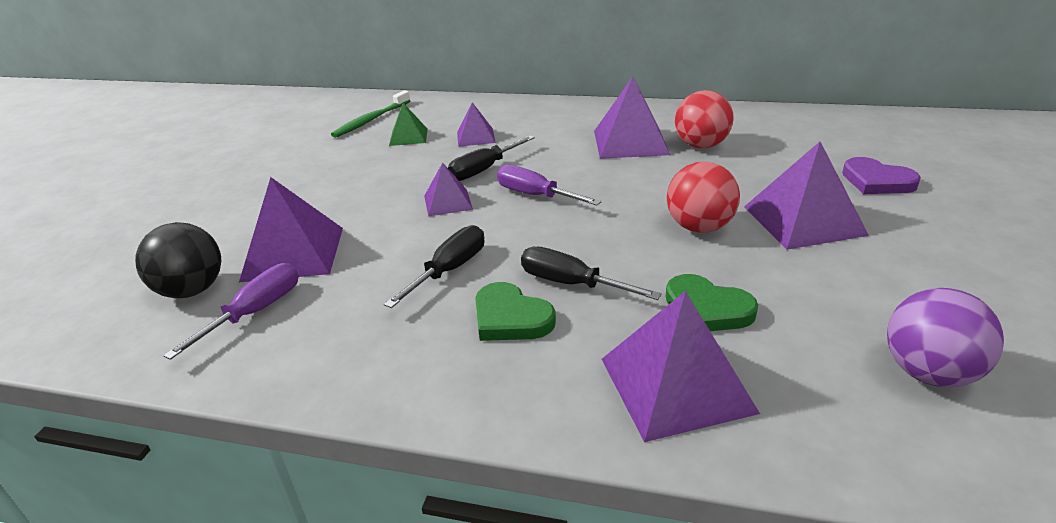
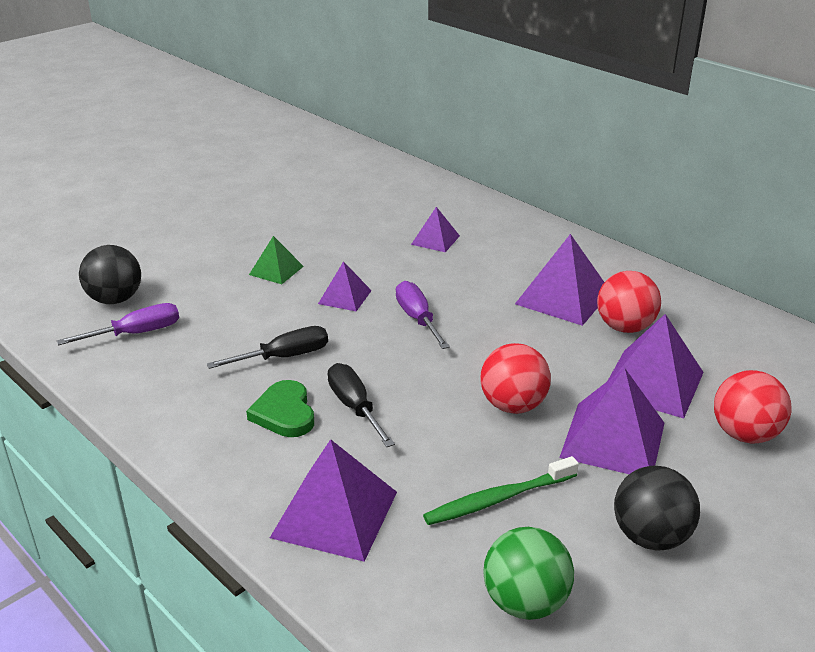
camera: 30 degrees right, 0 degrees up
(293, 253) = (198, 297): purple pyramid -> purple pyramid (652, 383)
(371, 120) = (371, 189): green toothbrush -> green toothbrush (498, 499)
(408, 137) = (382, 219): green pyramid -> green pyramid (276, 270)
(484, 169) = (406, 277): black screwdriver -> none
(706, 309) = (427, 473): green heart -> none
(877, 181) = (744, 434): purple heart -> red ball
(929, 275) = (650, 537): none -> black ball
(929, 373) = (525, 602): purple ball -> green ball

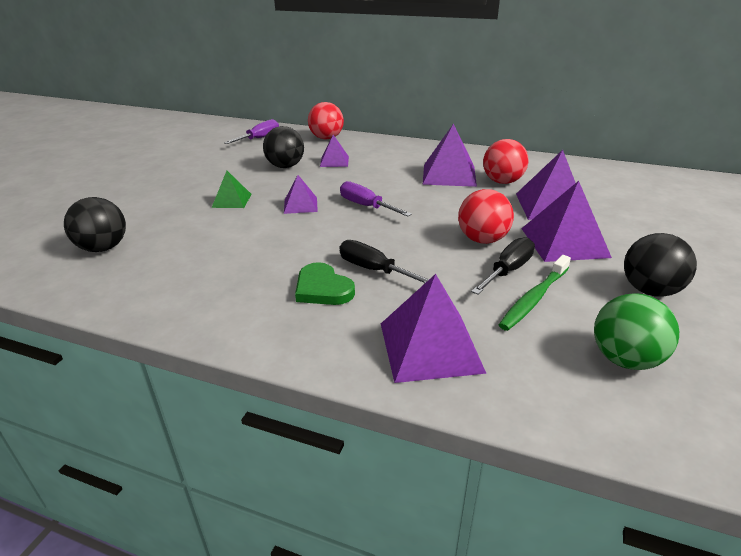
camera: 25 degrees left, 0 degrees up
(136, 333) = (142, 267): purple screwdriver -> purple screwdriver (259, 138)
(284, 357) = (287, 252): black screwdriver -> black screwdriver (507, 271)
(371, 234) = (285, 166): none -> black ball
(744, 434) = (631, 219): red ball -> red ball (326, 138)

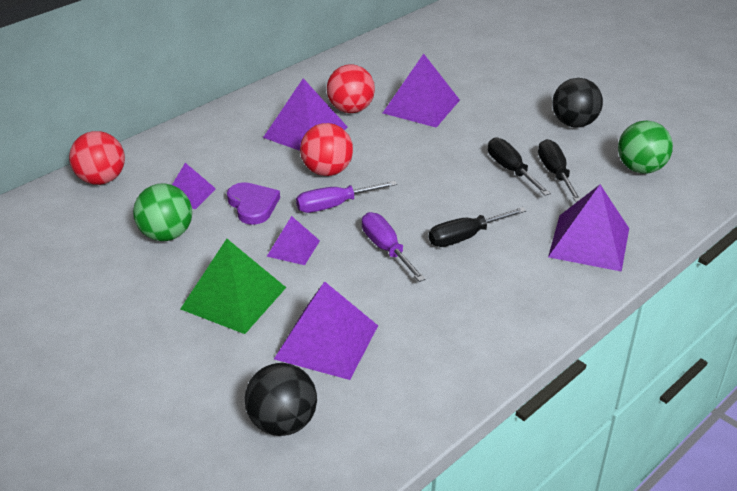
camera: 65 degrees left, 5 degrees up
(232, 200) = (233, 298): green pyramid -> green pyramid, size x1.76
(259, 138) = (32, 236): purple screwdriver -> purple screwdriver (386, 249)
(285, 166) = (166, 235): black ball -> green ball
(322, 289) = (478, 274): green heart -> none
(339, 181) = (253, 205): none -> purple heart
(482, 240) = (454, 163): red ball -> red ball (327, 171)
(534, 298) = (555, 174): green toothbrush -> black screwdriver
(564, 242) = (486, 127): purple pyramid -> purple pyramid (327, 342)

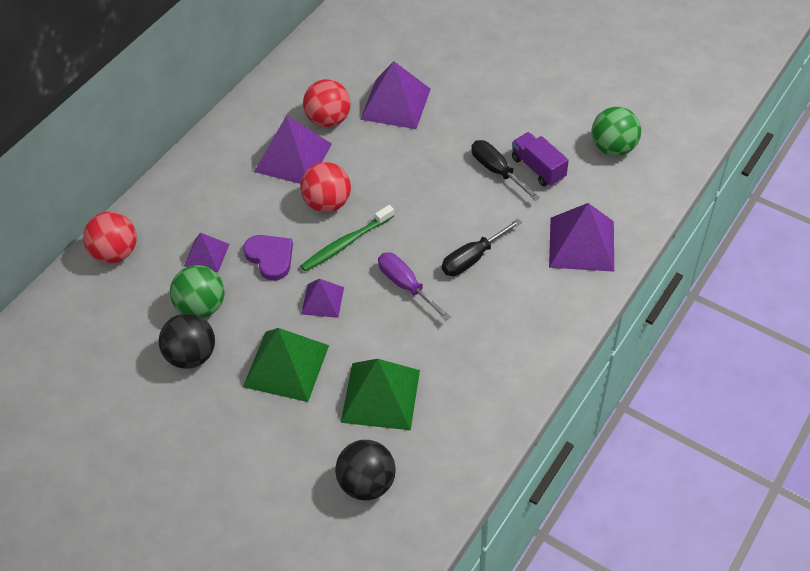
camera: 10 degrees left, 15 degrees up
(327, 342) = (381, 396): purple pyramid -> green pyramid
(335, 205) = (346, 243): purple screwdriver -> green toothbrush
(555, 174) = (538, 168): black screwdriver -> purple truck
(574, 123) = (544, 101): black ball -> black ball (191, 355)

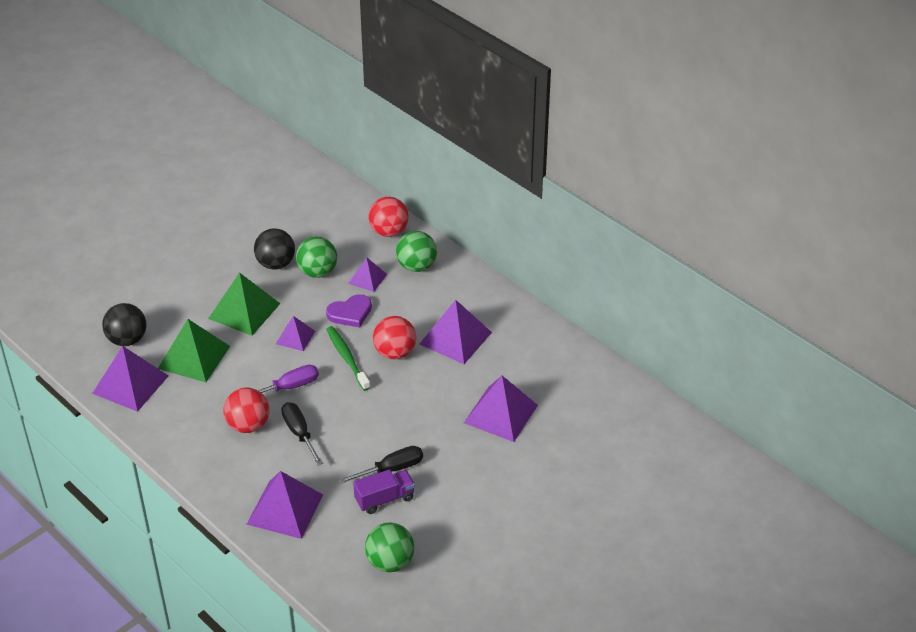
camera: 100 degrees right, 10 degrees down
(178, 213) = (416, 266): none -> green ball
(328, 120) = (494, 366): red ball -> red ball (248, 425)
(445, 451) = (130, 384): none -> purple pyramid

